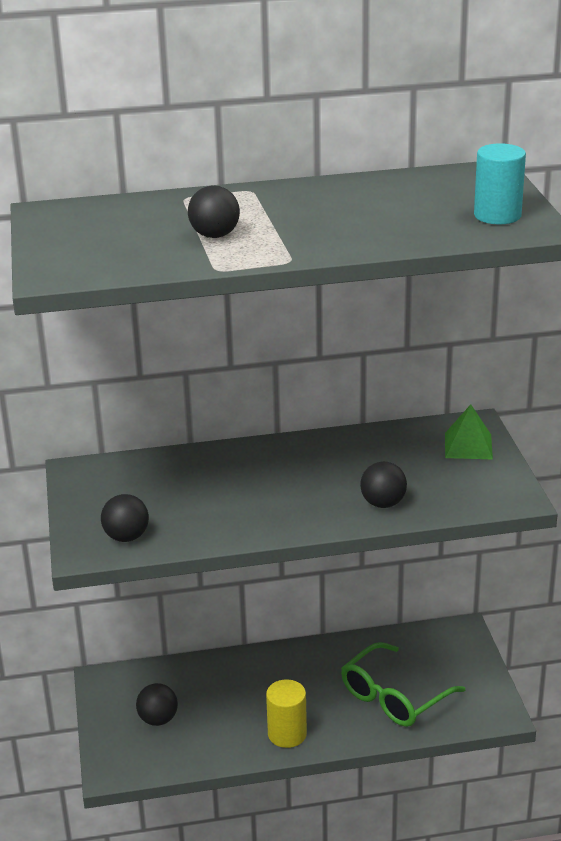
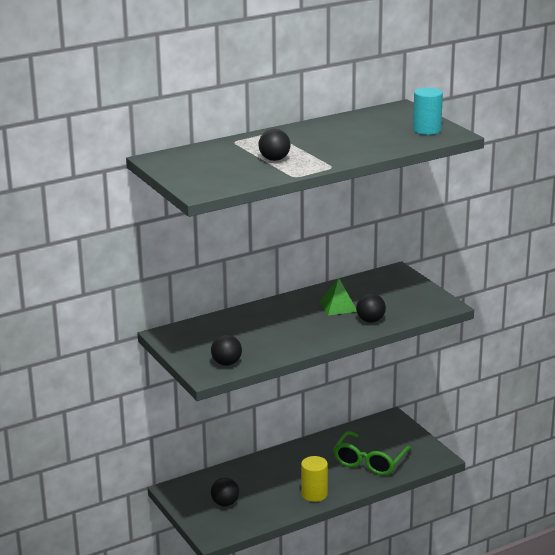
camera: 20 degrees left, 5 degrees down
(468, 446) = (400, 283): green pyramid -> green pyramid (338, 306)

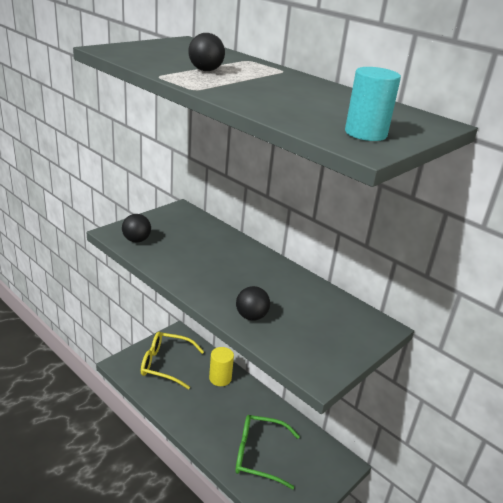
camera: 70 degrees right, 5 degrees up
(225, 503) = (165, 364): black ball -> yellow glasses
(314, 494) = (192, 419): yellow cylinder -> yellow cylinder (220, 378)
(338, 306) = (274, 292): green pyramid -> none

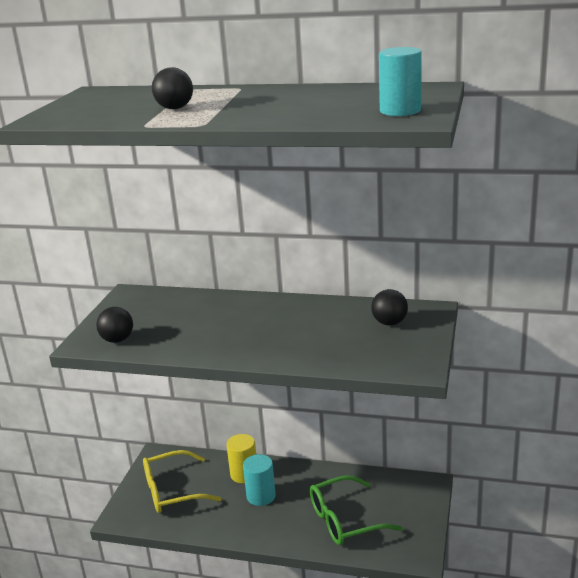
camera: 25 degrees left, 5 degrees down
(217, 401) = (261, 496): none -> turquoise cylinder
(251, 316) = (312, 352): black ball -> black ball (389, 323)

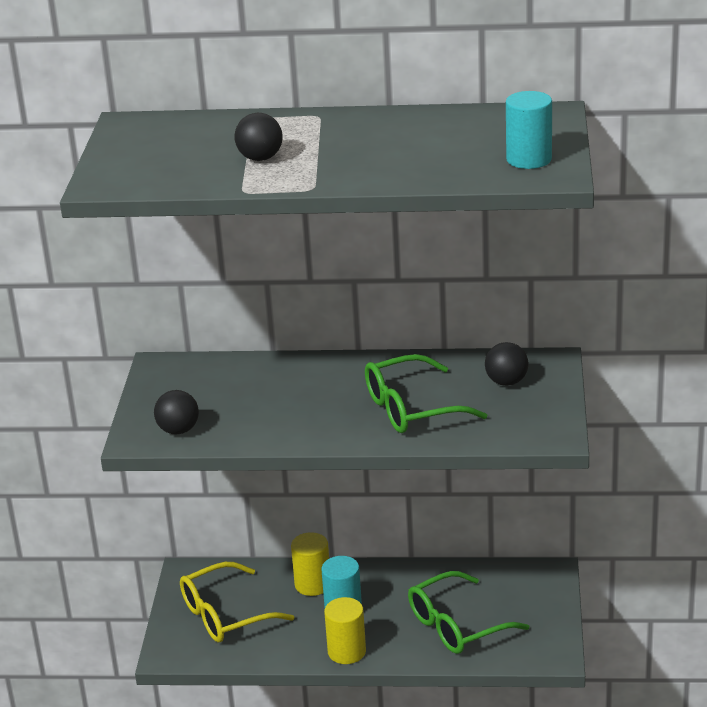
camera: 10 degrees left, 5 degrees up
(253, 532) = (346, 651): none -> yellow cylinder
(306, 337) = (412, 408): none -> green glasses

